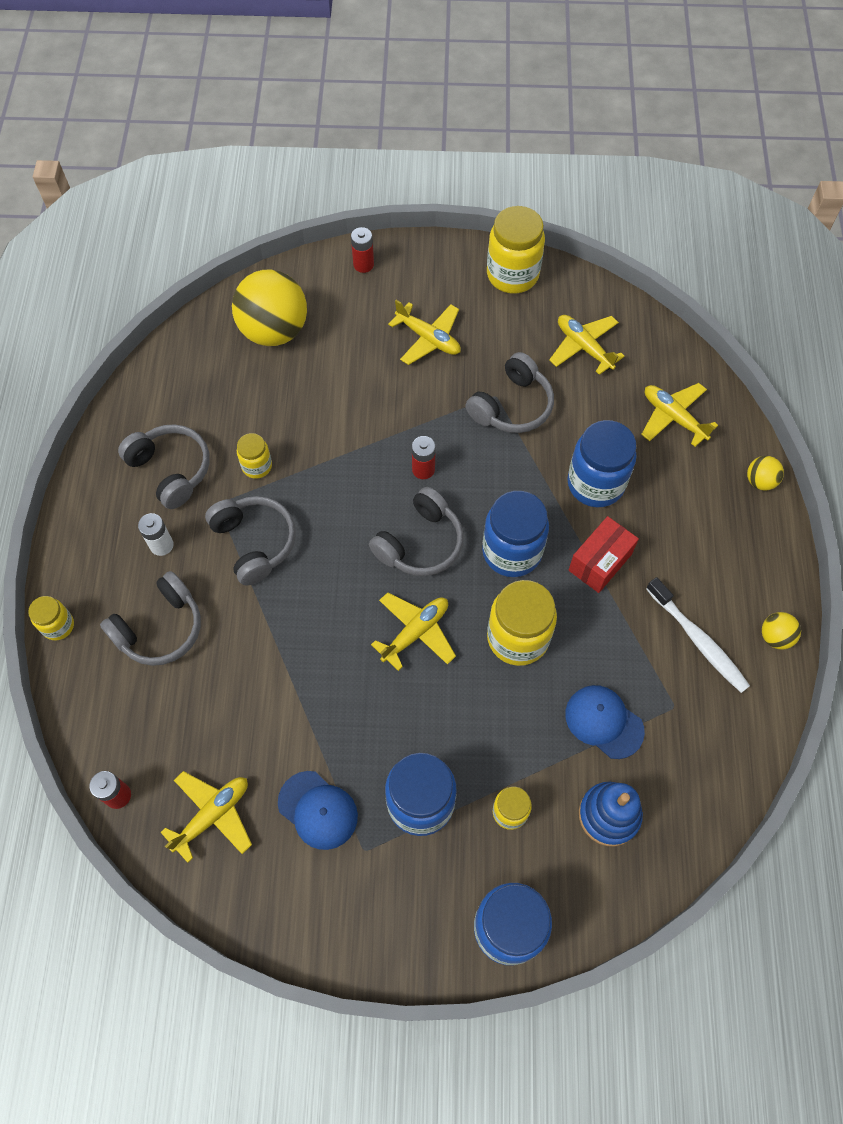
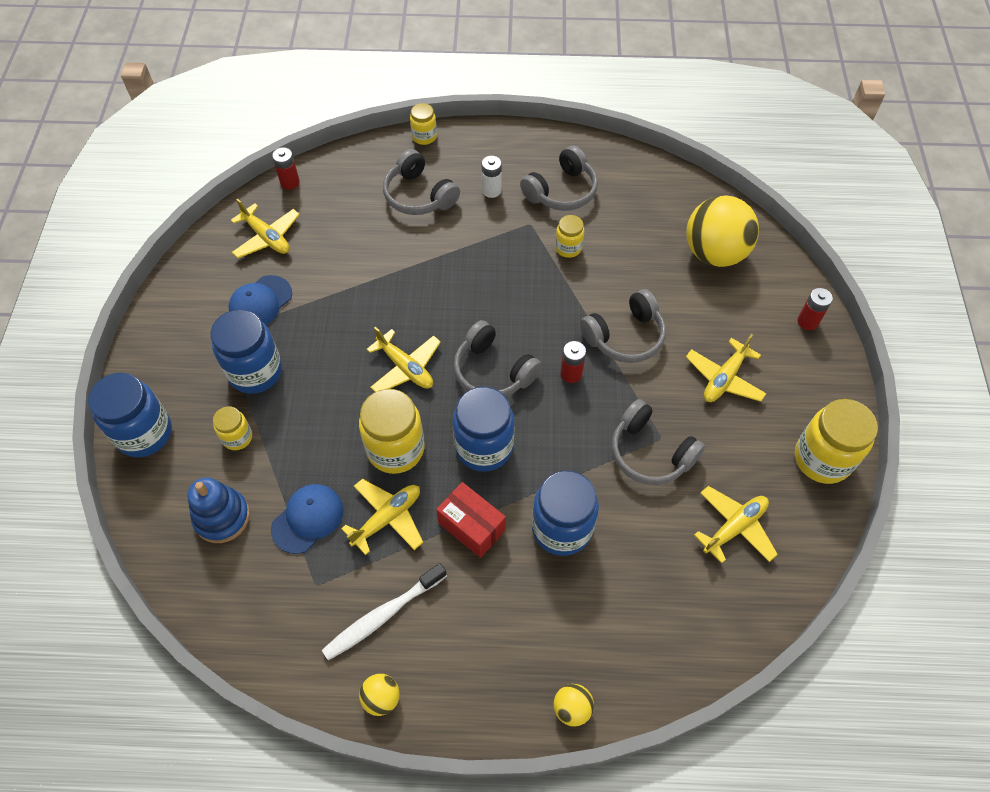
camera: 90 degrees right, 5 degrees down
(255, 542) = (494, 250): grey headphones -> grey headphones (625, 336)
(673, 417) = (650, 617): yellow plane -> yellow plane (387, 518)

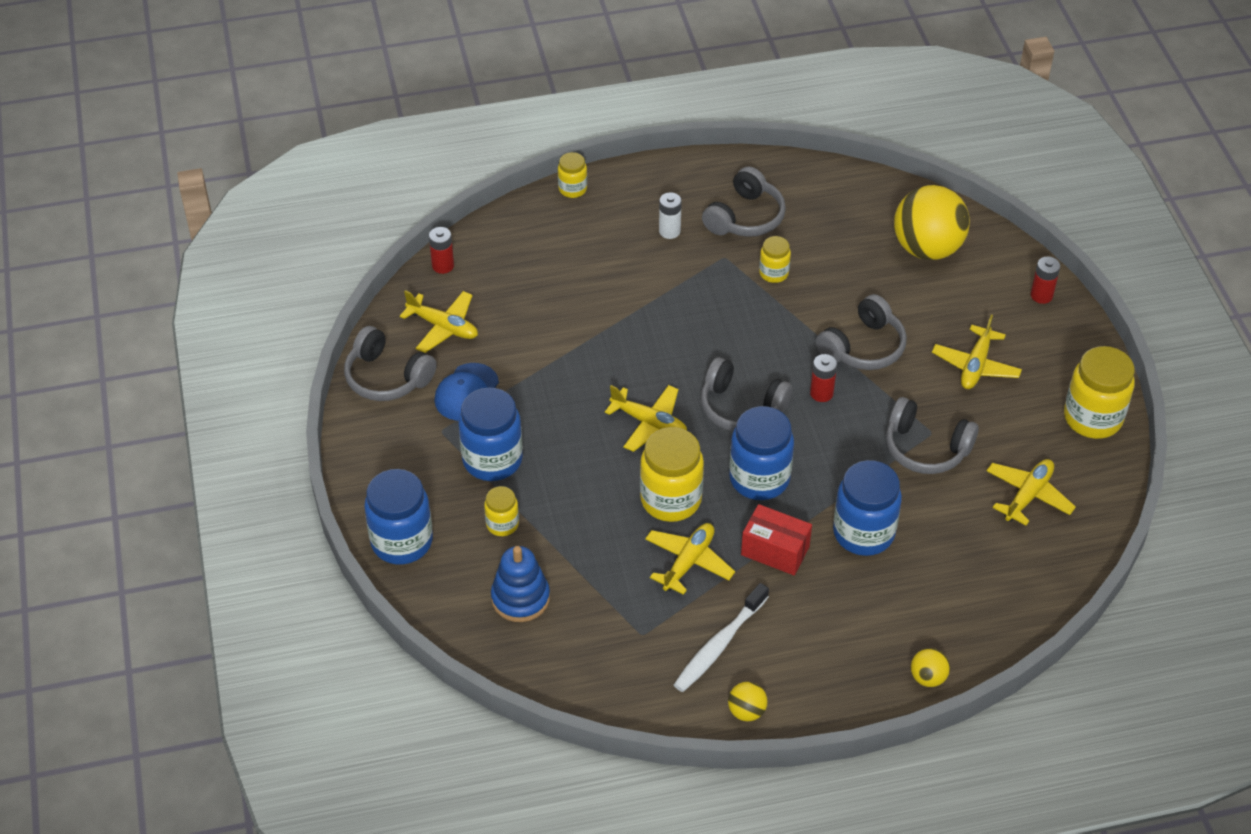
camera: 15 degrees left, 10 degrees down
(307, 519) = (608, 580): blue cap -> none
(419, 195) = (592, 251): grey headphones -> grey headphones (387, 377)

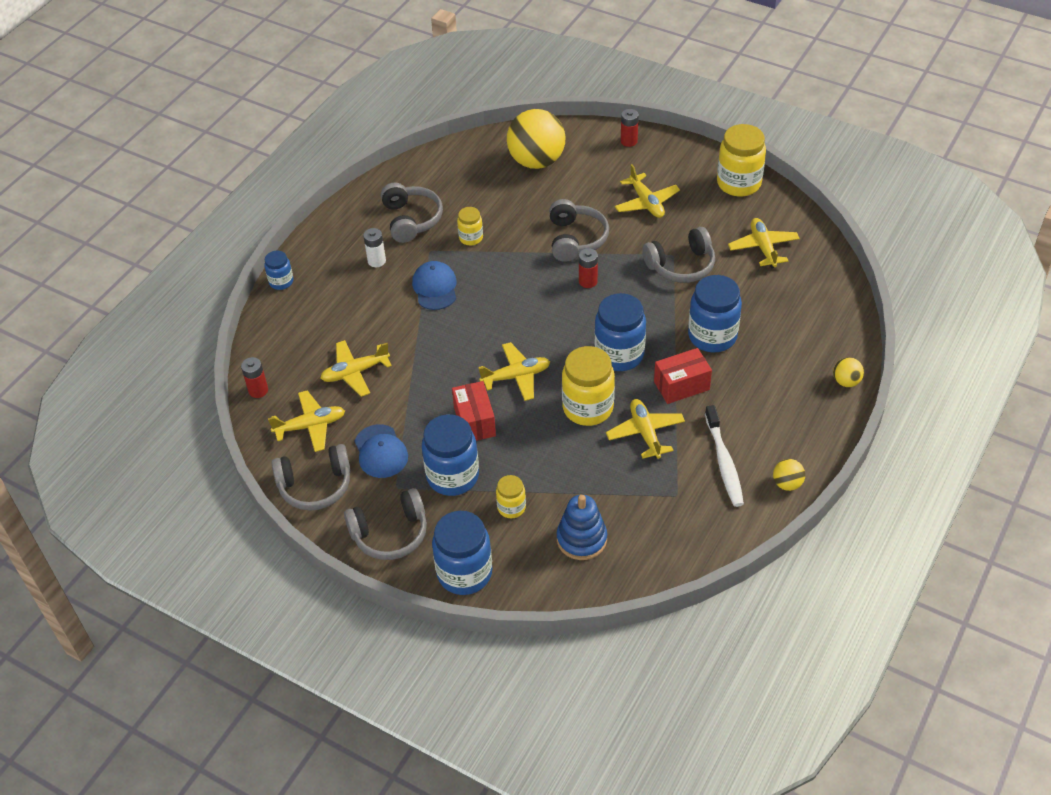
camera: 45 degrees left, 0 degrees up
(530, 312) = (355, 372): none -> yellow plane
(567, 431) = (474, 421): none -> red box
(572, 189) = (281, 282): yellow jar -> blue jar
(685, 293) = (435, 287): none -> blue cap
(741, 408) = (555, 325): grey headphones -> grey headphones (390, 534)

